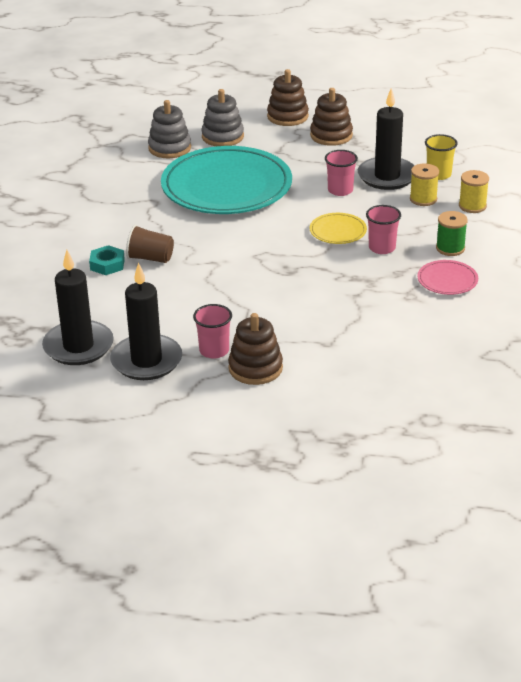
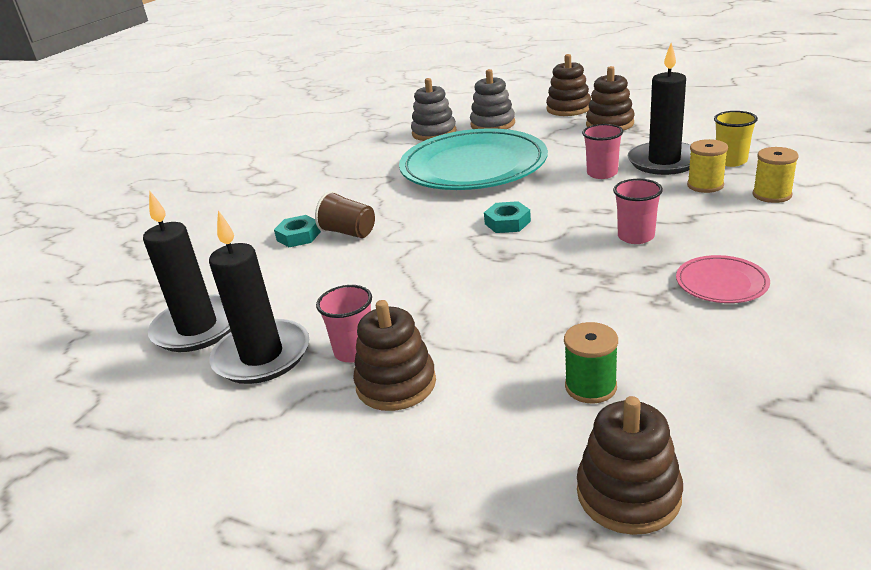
camera: 20 degrees right, 5 degrees down
(280, 241) = (507, 222): none -> turquoise nut
(338, 231) = (584, 215): yellow plate -> none
(418, 408) = (628, 494): none -> brown stacking toy
(450, 248) = (732, 242): green spool -> green spool (590, 387)

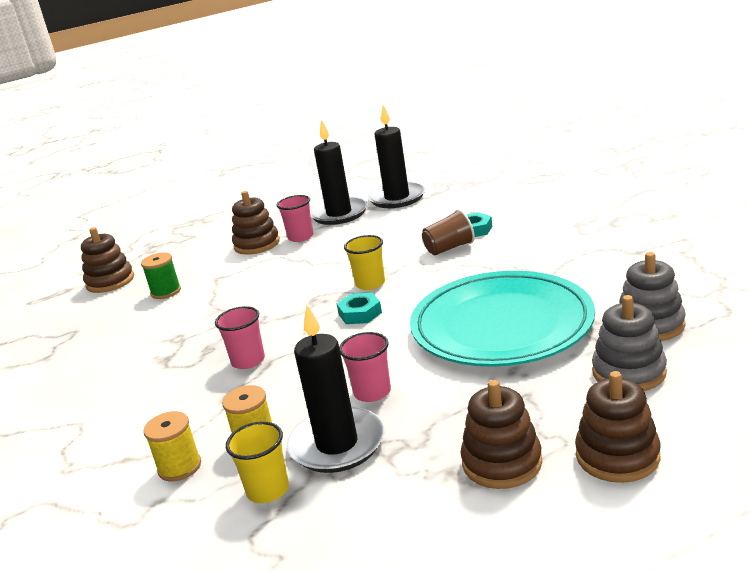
camera: 125 degrees right, 5 degrees down
(449, 242) = (370, 284): none -> yellow cup
(721, 283) = (149, 368): pink plate -> none

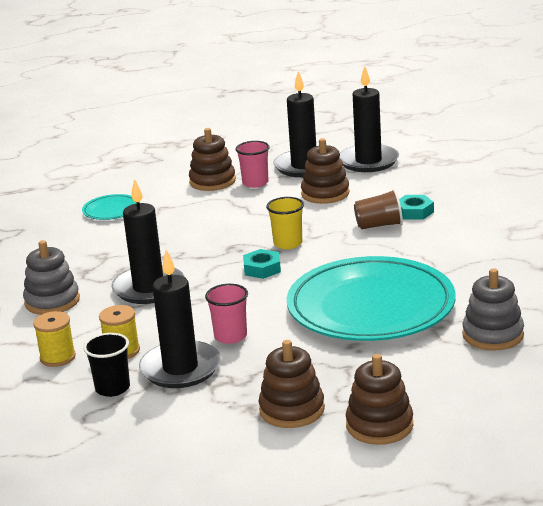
camera: 15 degrees right, 0 degrees up
(110, 281) = (69, 189): brown stacking toy -> brown stacking toy (325, 194)
(166, 292) = (111, 210): green spool -> turquoise plate
(248, 361) = (149, 288): pink cup -> black candle
(268, 490) = (112, 388): yellow cup -> black cup
(629, 372) = (441, 368): grey stacking toy -> grey stacking toy (52, 301)

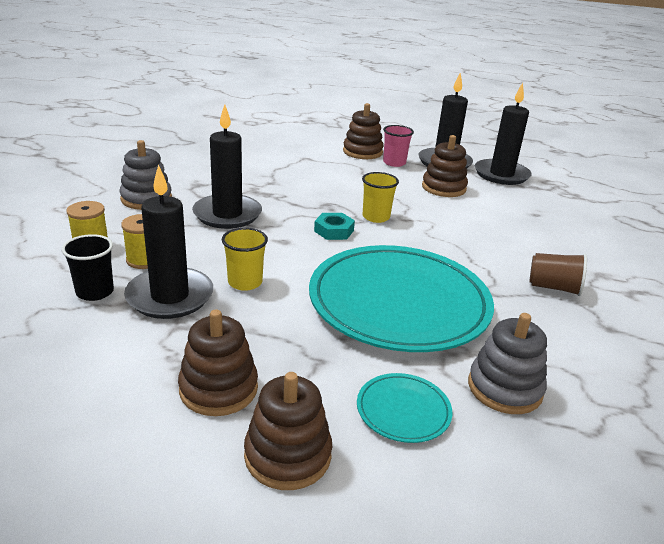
camera: 20 degrees right, 5 degrees up
(111, 210) = (268, 149): turquoise plate -> turquoise plate (403, 410)
(230, 336) = (245, 282): pink cup -> yellow cup
(379, 225) = (469, 228): brown cup -> brown cup (553, 287)
(414, 212) = (511, 227): turquoise nut -> none

